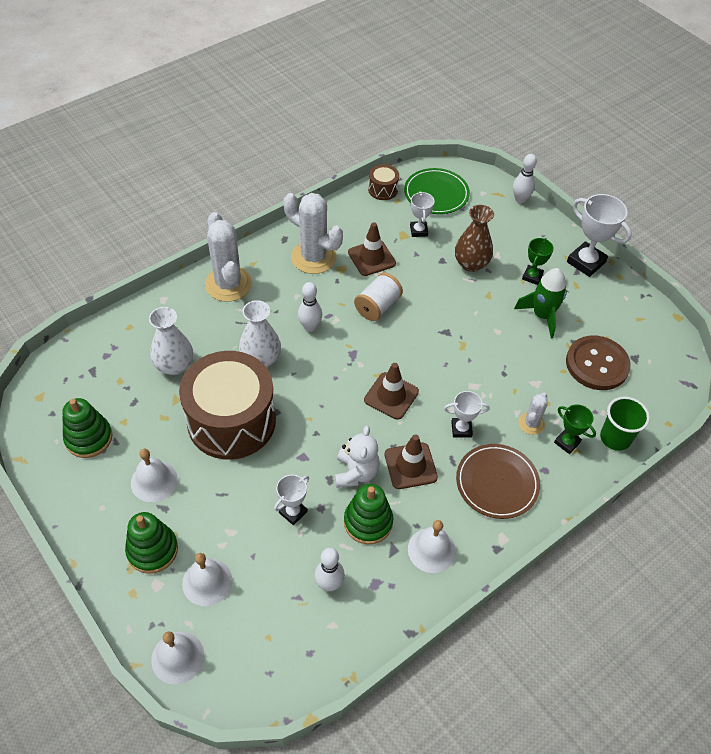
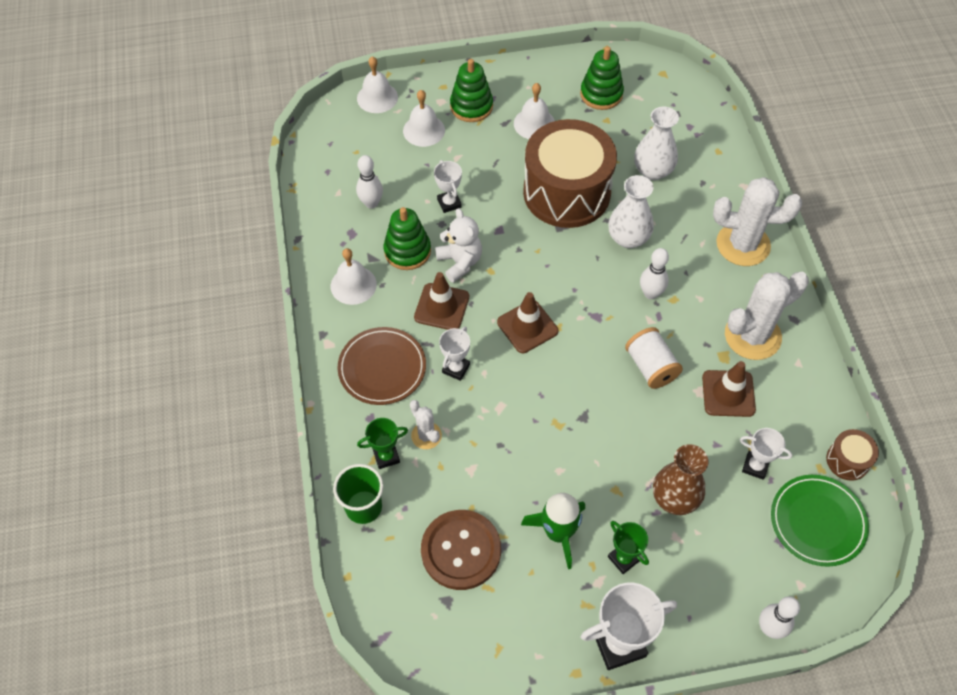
camera: 120 degrees right, 5 degrees up
(356, 473) = (460, 262): white teddy bear -> white teddy bear turned 150 degrees counterclockwise

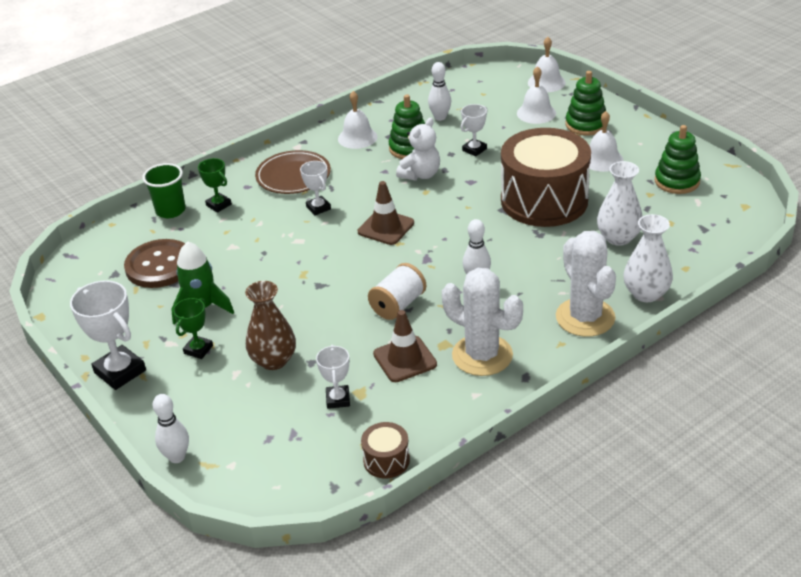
camera: 65 degrees right, 20 degrees down
(426, 435) = (248, 216): white cactus -> none
(441, 307) = (370, 181): brown traffic cone -> none
(456, 368) = (318, 208): white trophy -> white trophy turned 60 degrees clockwise
(628, 238) = (526, 248): white vase -> white vase (646, 293)
(817, 522) = (304, 458): green plate -> none

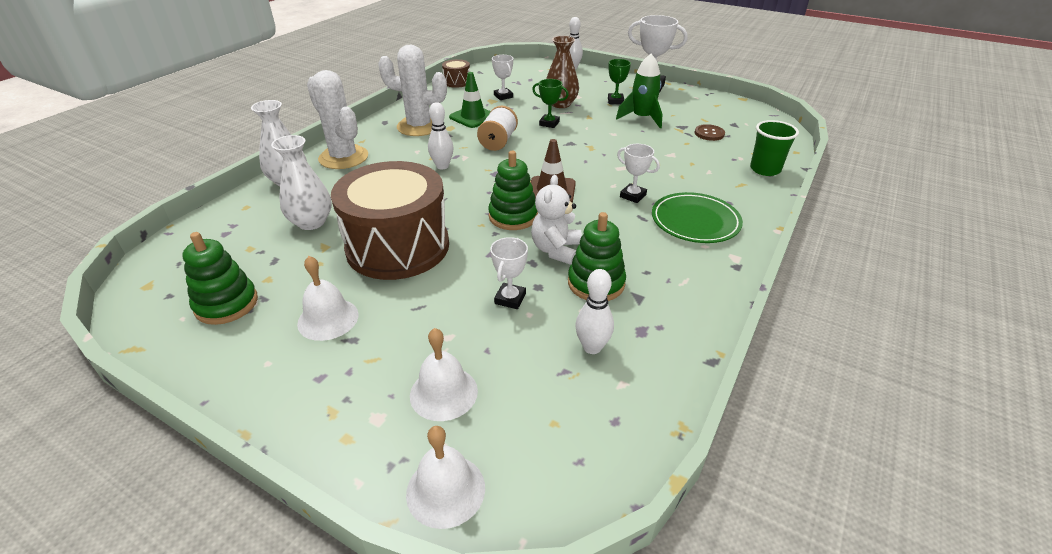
camera: 155 degrees right, 0 degrees up
(159, 266) = (709, 133): brown button -> brown button, size x0.51
(218, 205) = (729, 181): green trophy -> green trophy (549, 123)
(293, 176) = (695, 221): brown plate -> green plate
(357, 137) = (676, 286): white bell -> none
(405, 359) = (473, 117): brown traffic cone -> green traffic cone
(586, 124) = (355, 384): green stacking toy -> green stacking toy (513, 216)

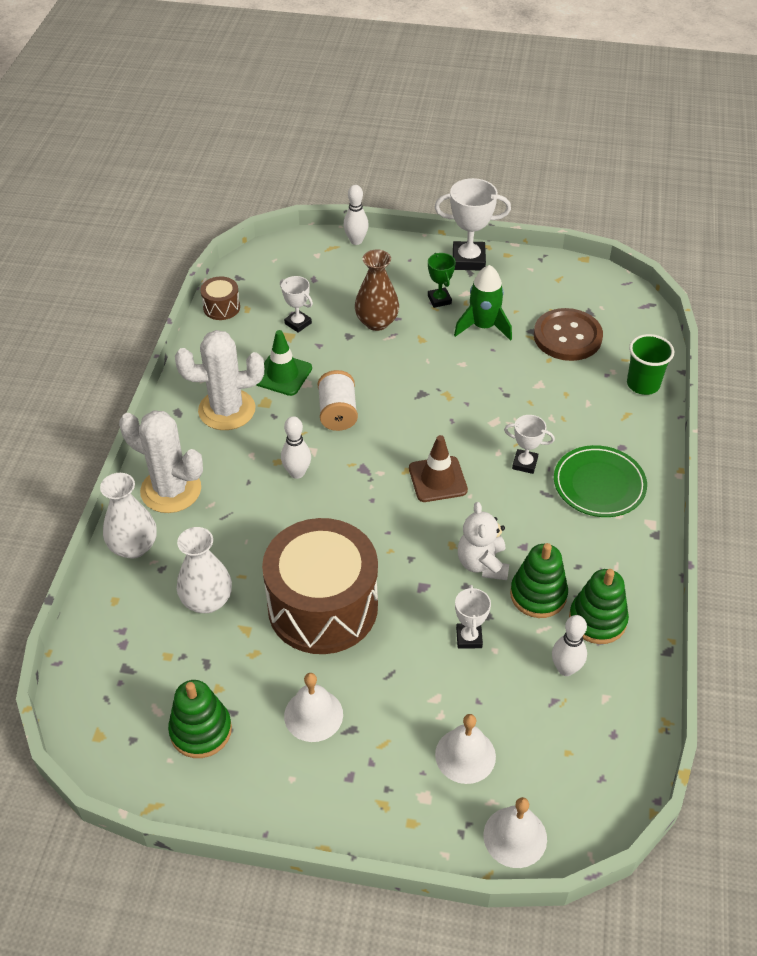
camera: 20 degrees left, 10 degrees up
(513, 216) = (417, 529): green stacking toy -> green stacking toy (597, 620)
(549, 123) = (380, 364): green trophy -> none
(709, 133) = (567, 336): brown button -> brown button, size x1.97

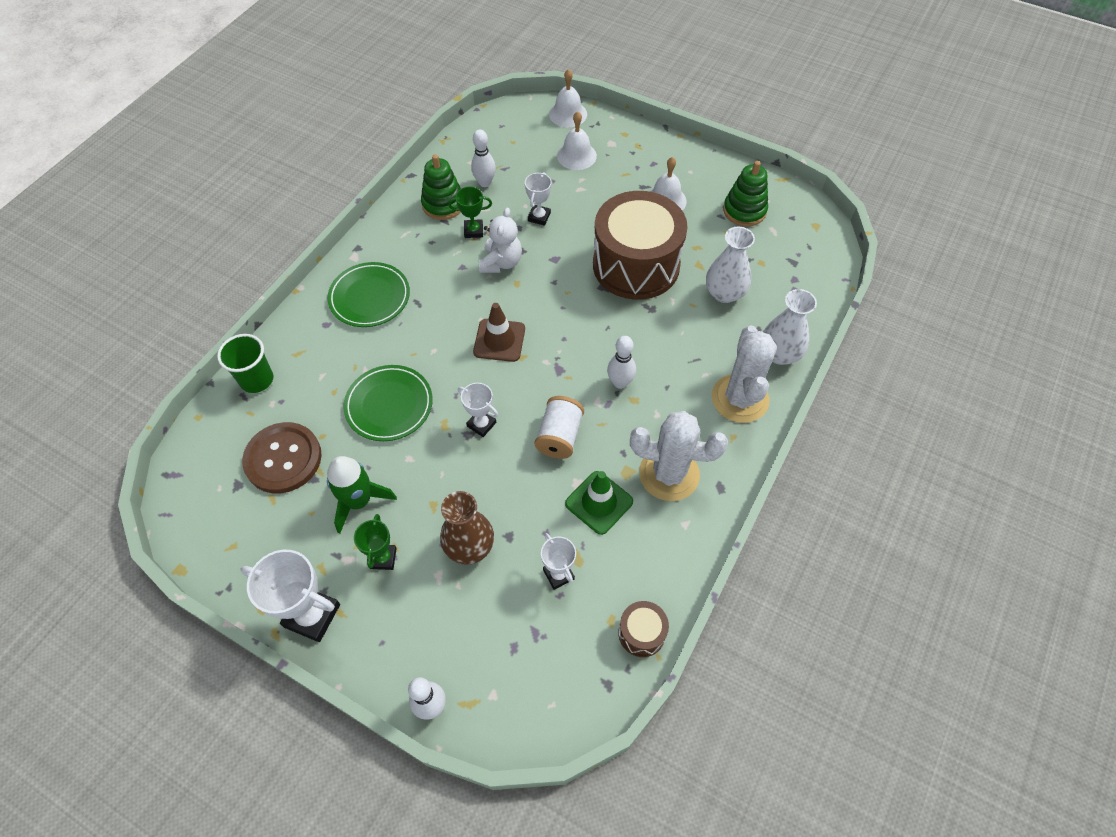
camera: 160 degrees left, 10 degrees up
(171, 490) = (740, 399): white cactus -> white cactus turned 45 degrees clockwise
(507, 396) = (389, 405): none -> green plate
(524, 463) = (417, 333): white trophy -> white trophy (481, 424)
(538, 595) = (473, 231): green stacking toy -> green trophy

